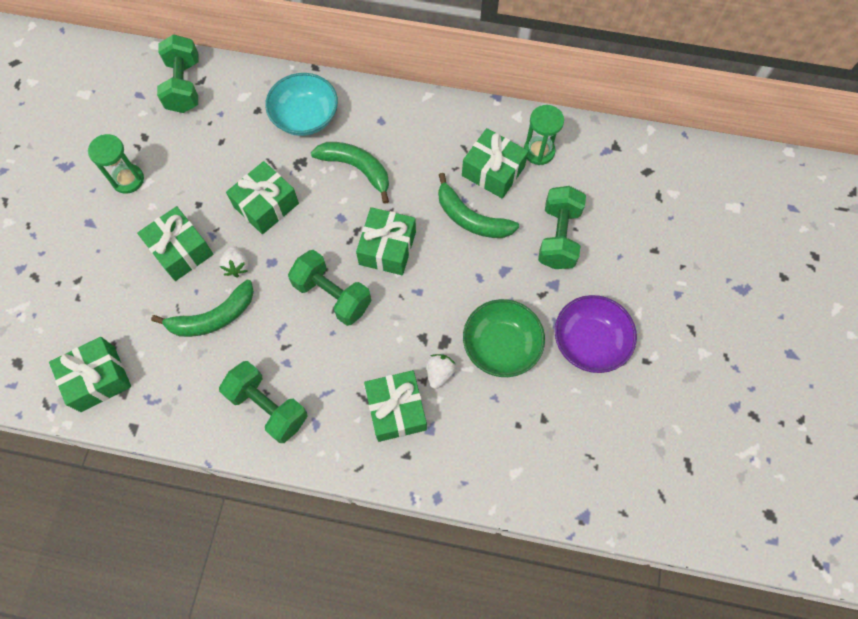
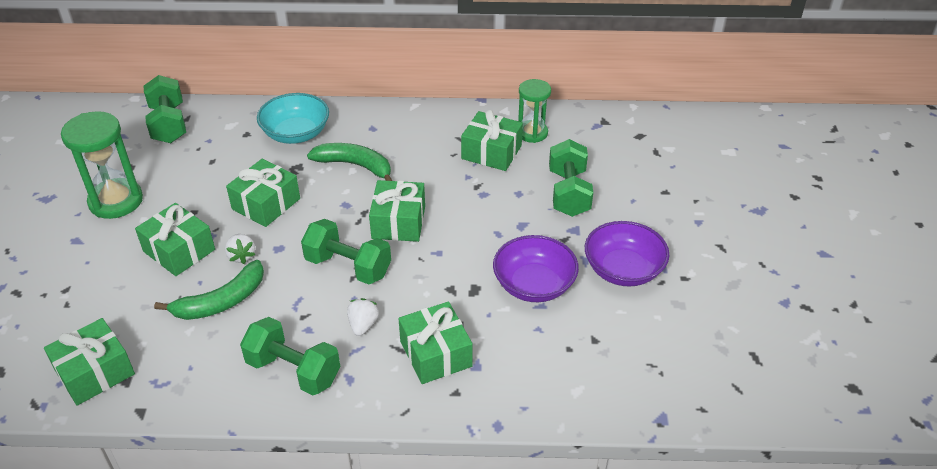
camera: 10 degrees left, 25 degrees down
(128, 180) = (116, 201): green hourglass -> green hourglass, size x1.56
(439, 373) = (475, 316): white strawberry -> white strawberry (363, 325)
(471, 218) = (478, 189): green banana -> none
(501, 346) = (534, 285): green bowl -> purple bowl

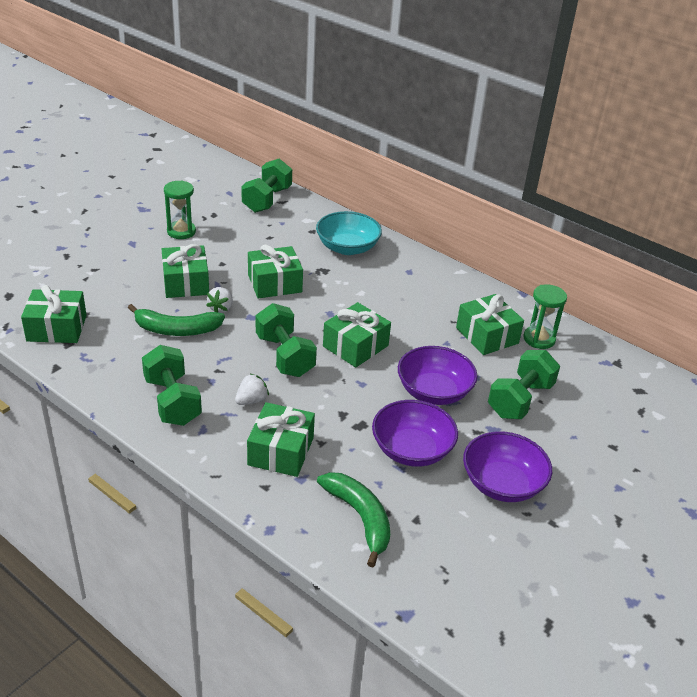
camera: 35 degrees right, 5 degrees down
(116, 201) = (181, 231): green hourglass -> green hourglass, size x0.64
(355, 166) = (366, 290): green banana -> green banana (359, 518)
(500, 225) = (434, 391): none -> purple bowl

